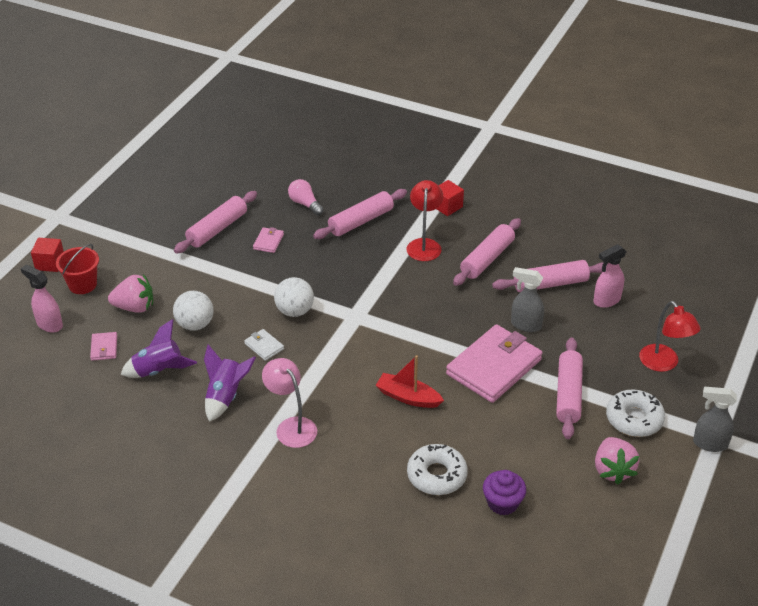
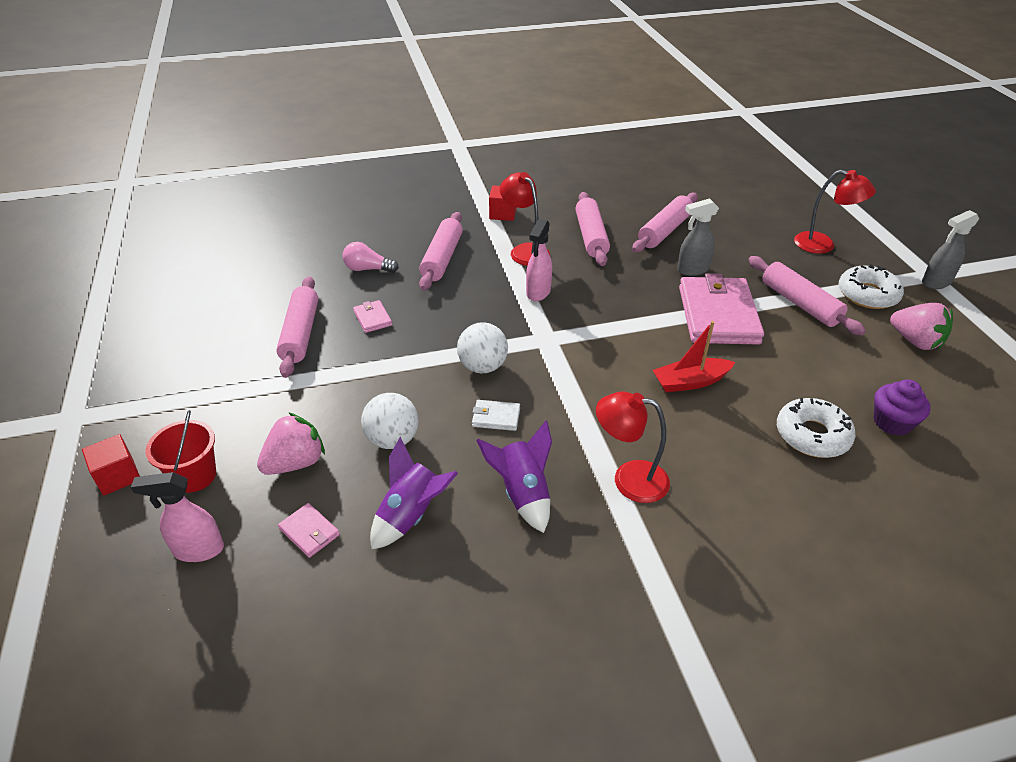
camera: 40 degrees left, 0 degrees up
(291, 426) = (629, 479): pink lamp -> red lamp
(606, 300) = (720, 222): pink spray bottle -> pink spray bottle (538, 292)

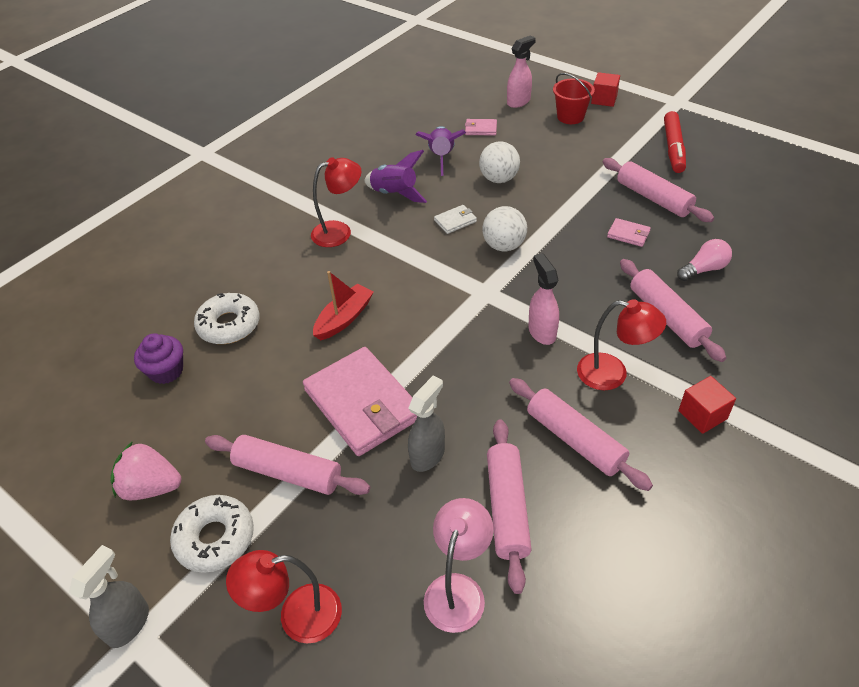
camera: 145 degrees right, 5 degrees up
(192, 367) = (673, 148): none -> red marker
(295, 463) = (532, 145): pink strawberry -> none
(722, 218) = (458, 589): none -> pink lamp

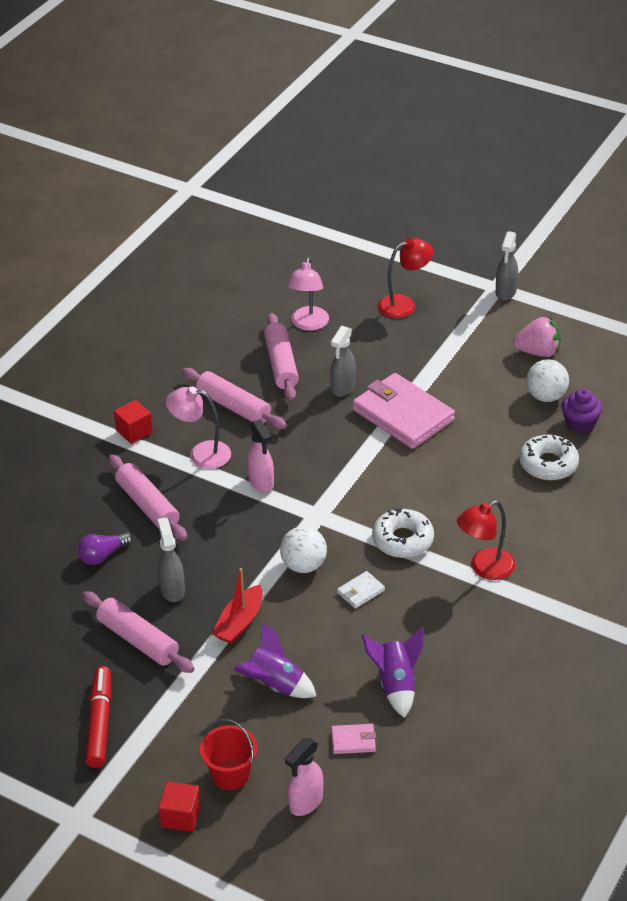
camera: 170 degrees right, 5 degrees down
(215, 538) = (475, 332): white donut -> white donut (403, 540)
(288, 472) = (443, 369): pink rolling pin -> none
(344, 318) = (444, 479): red boat -> red boat (239, 622)
(394, 194) = (439, 623): purple rocket -> purple rocket (275, 685)
(499, 179) = (319, 655): white ball -> white ball (546, 396)
(612, 374) = (201, 454): red lamp -> pink lamp
(628, 234) = (172, 589): pink wallet -> grey spray bottle
(704, 269) = (103, 555): pink light bulb -> purple light bulb

